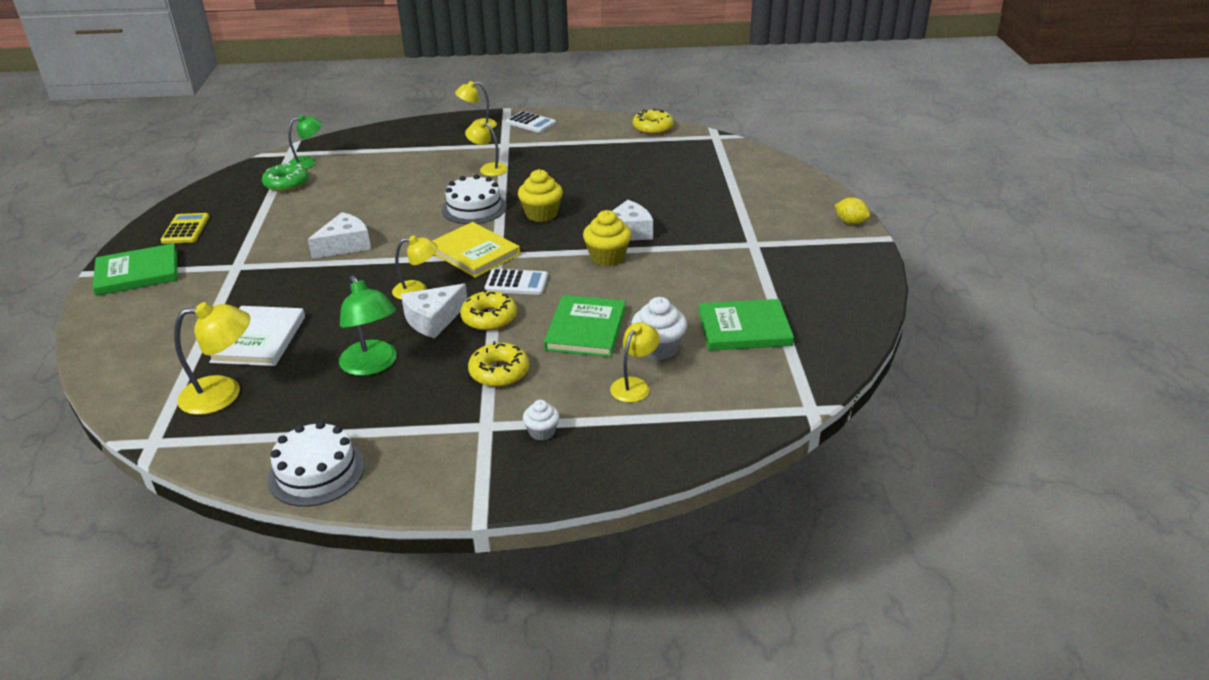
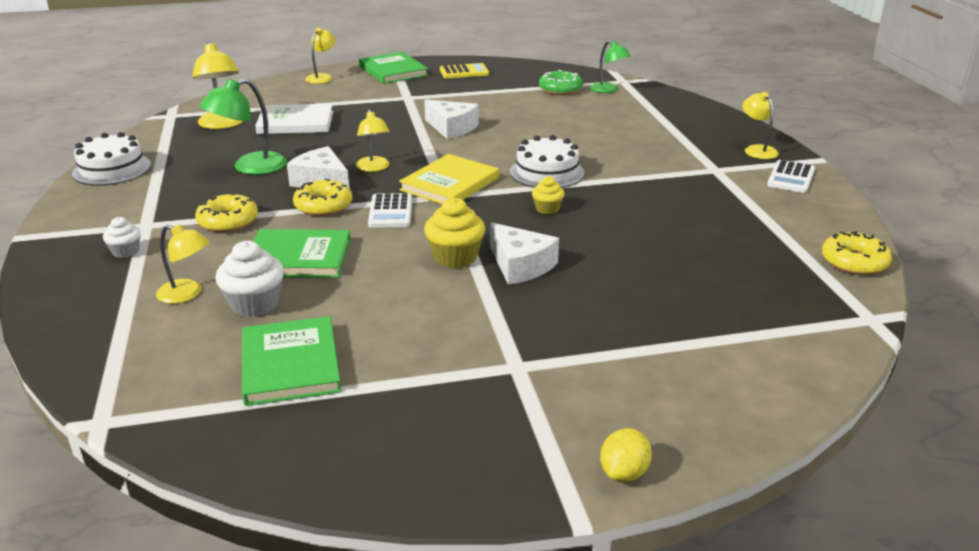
camera: 80 degrees right, 5 degrees down
(488, 168) = (646, 168): yellow lamp -> yellow lamp (322, 77)
(541, 214) = (547, 209): yellow cupcake -> yellow cupcake, size x0.60

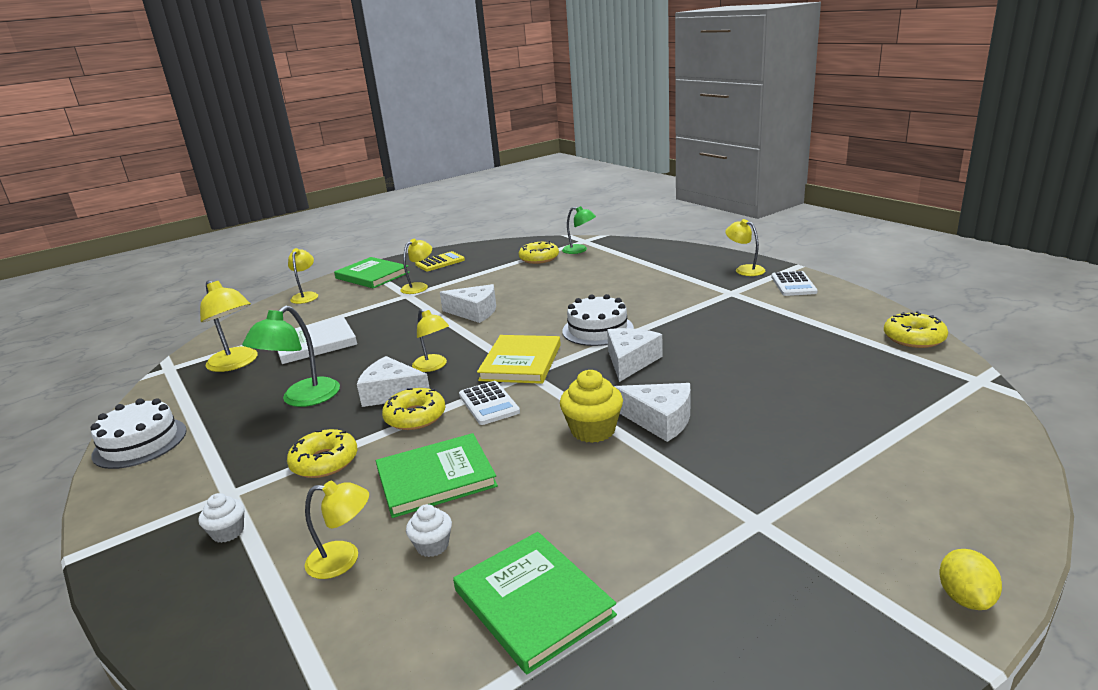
camera: 20 degrees left, 5 degrees down
(254, 304) = (432, 545): white cupcake -> white cupcake, size x0.60
(424, 92) = (419, 287): none -> yellow lamp
(547, 209) = (630, 361): yellow cupcake -> white cheese
(560, 89) = (539, 258): green donut -> yellow donut

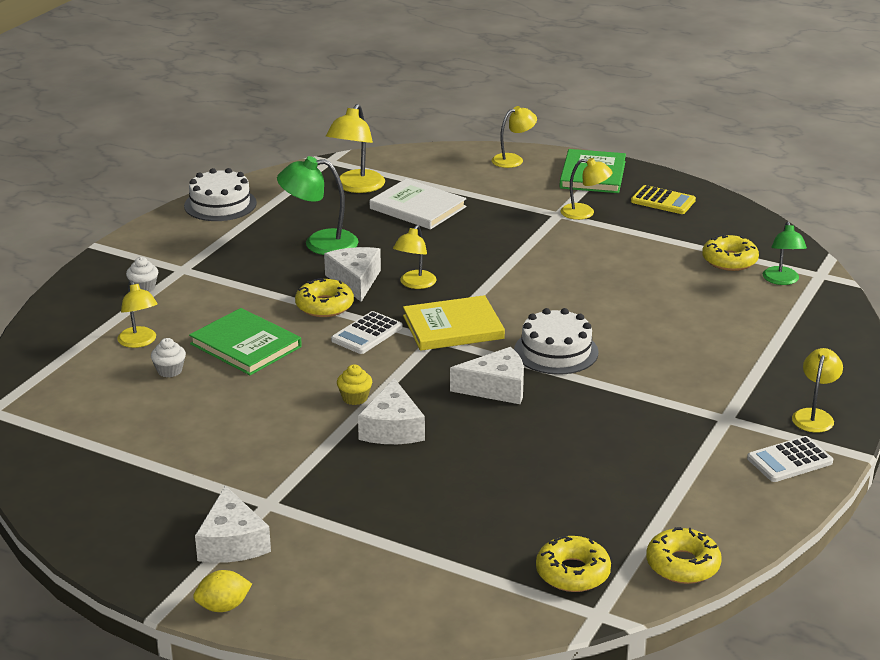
camera: 60 degrees right, 5 degrees up
(324, 462) = (239, 290): yellow donut -> yellow donut (572, 573)
(474, 312) = (545, 267): white cheese -> white cheese (232, 542)
(533, 603) = (134, 427): green book -> none
(593, 430) = (355, 398): yellow cupcake -> yellow cupcake, size x0.60

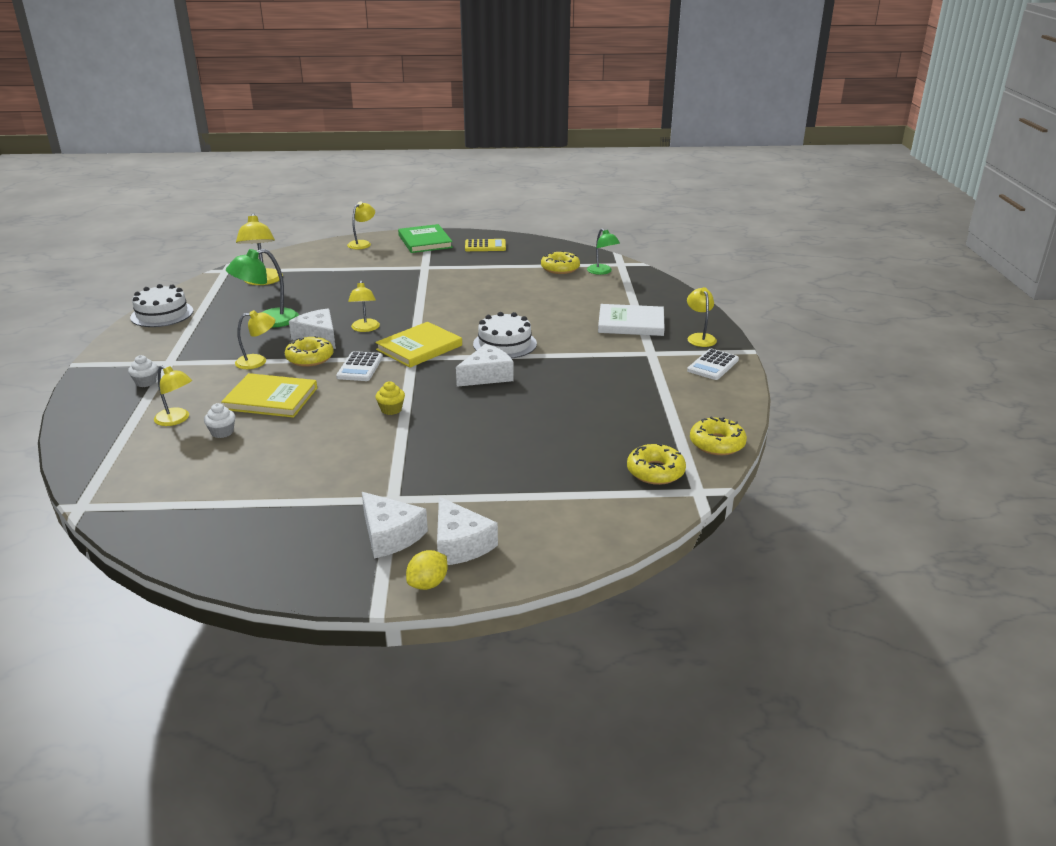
camera: 30 degrees left, 0 degrees up
(246, 345) = (271, 398): green book -> yellow book
(392, 428) = (438, 421): white cheese -> white cheese (460, 544)
(417, 208) = (321, 284): white book -> white book (631, 323)
(584, 213) = (441, 263): yellow lamp -> yellow lamp (258, 361)

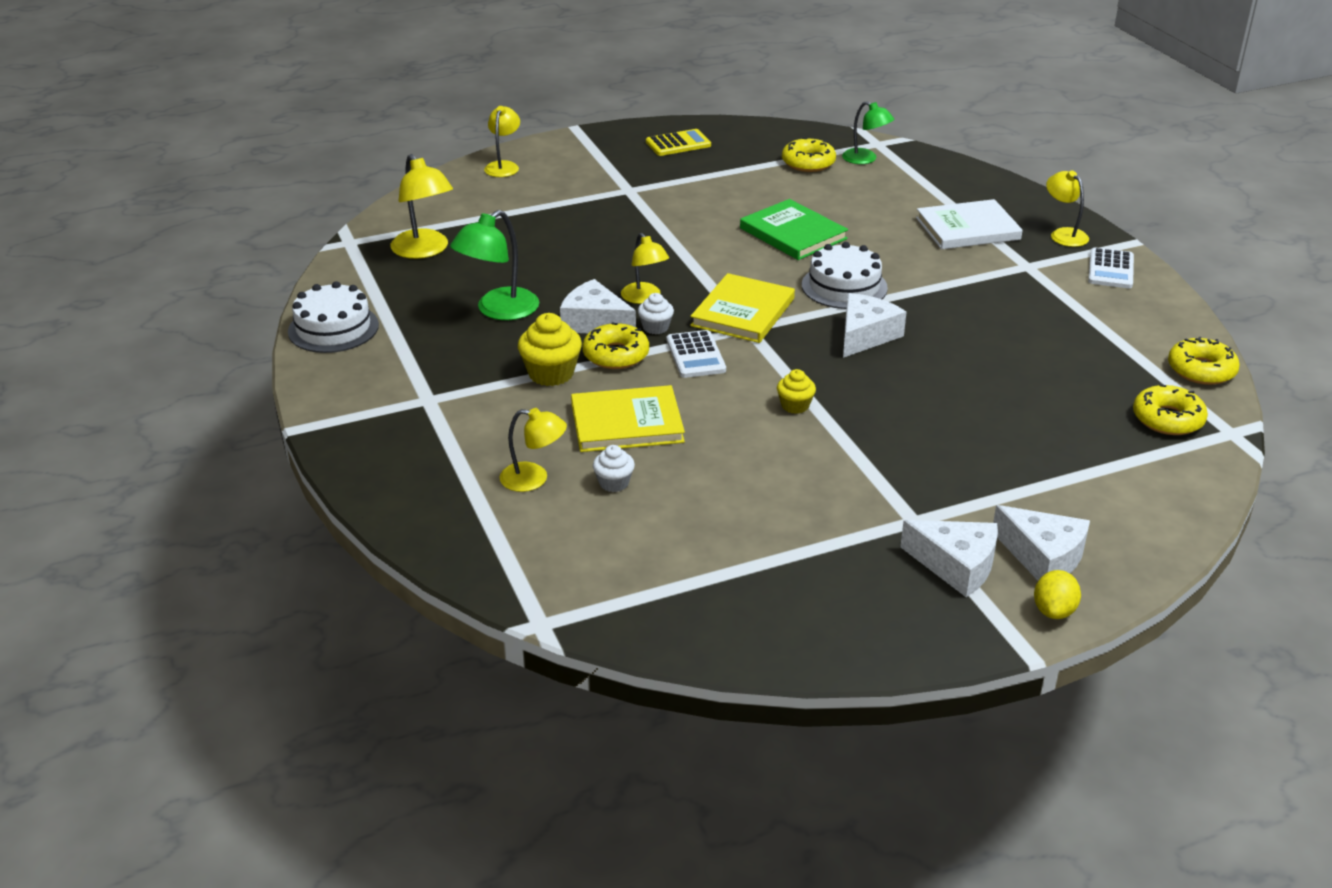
camera: 20 degrees left, 5 degrees up
(146, 382) = (430, 435): white cupcake -> white cupcake (655, 327)
(258, 361) = (551, 373): yellow lamp -> yellow cupcake
(425, 241) = (588, 149): green book -> green book (793, 233)

